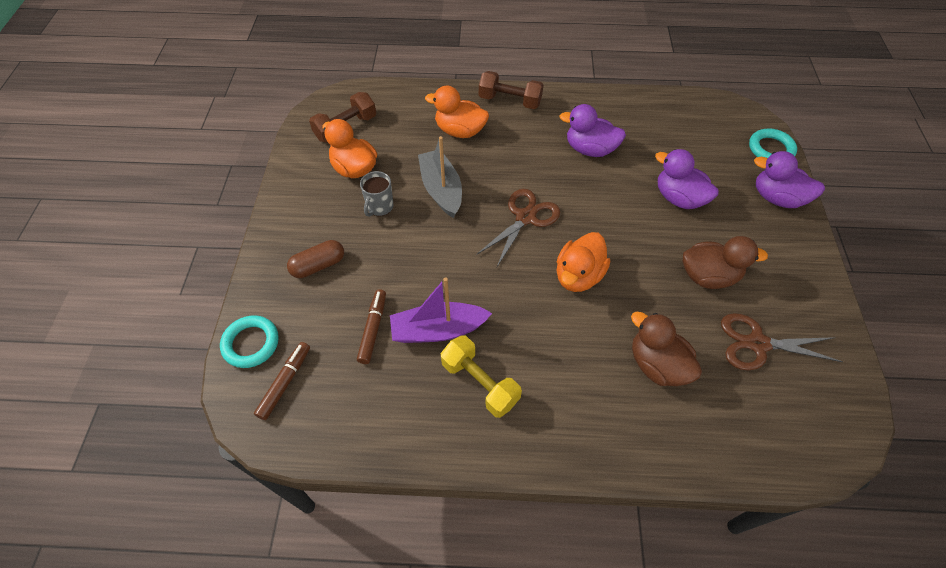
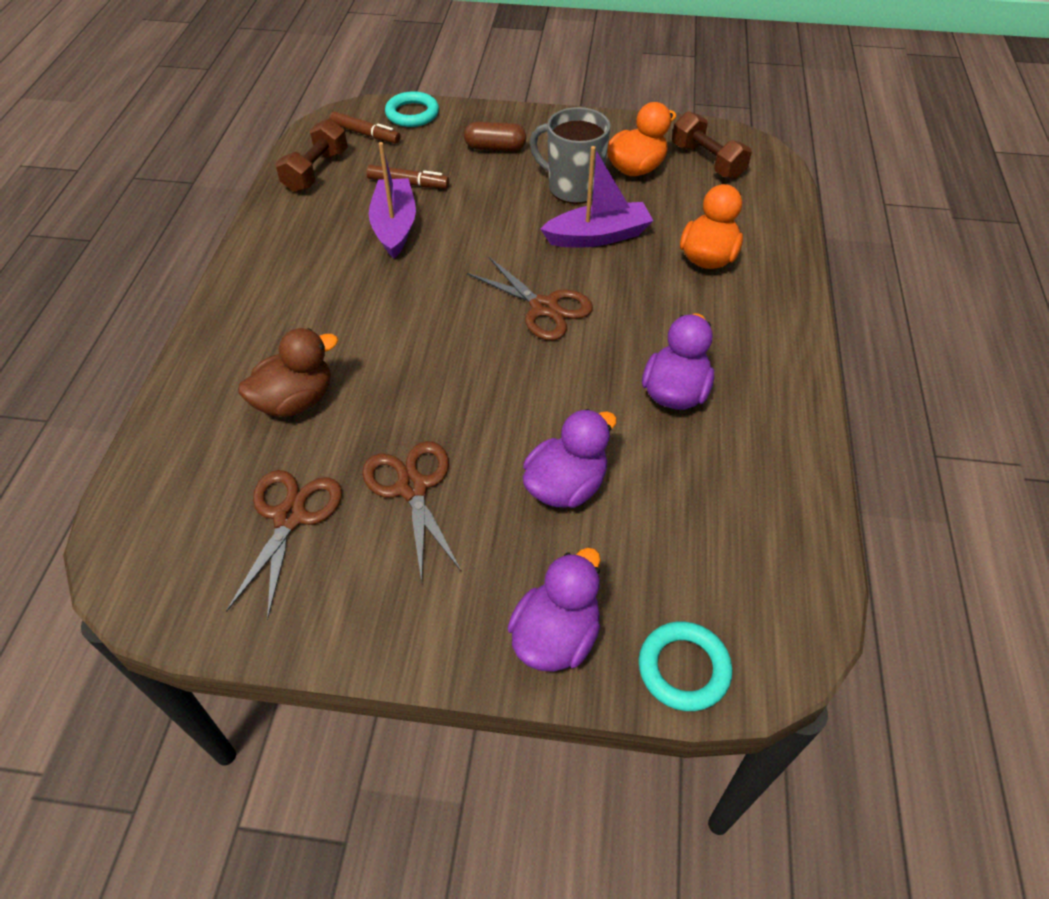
camera: 95 degrees right, 5 degrees down
(318, 265) = (495, 148): brown capsule -> brown capsule turned 60 degrees counterclockwise
(379, 207) = (573, 187): grey mug -> grey mug, size x1.66
(441, 190) = (597, 236): grey boat -> purple boat
(480, 383) = (323, 252): yellow dumbbell -> none
(510, 101) = (779, 312): brown dumbbell -> brown dumbbell (316, 171)
(578, 276) = (441, 347): orange duck -> none
(708, 276) = (412, 487): brown duck -> brown scissors

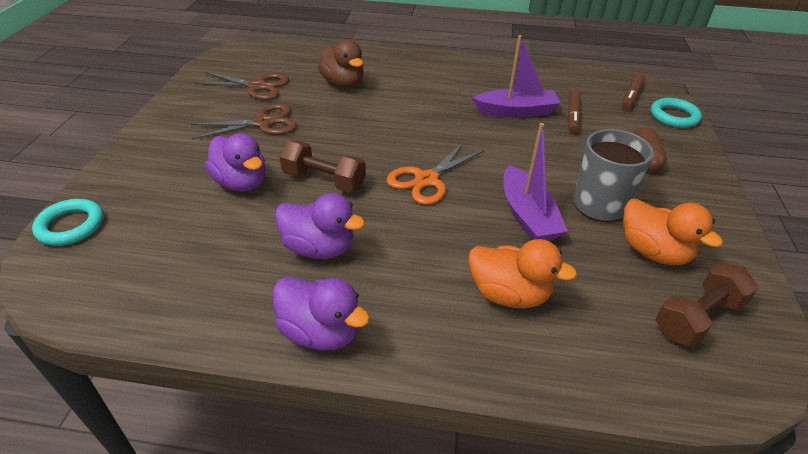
camera: 90 degrees right, 10 degrees down
(316, 171) = (572, 79): brown dumbbell -> brown dumbbell (324, 181)
(544, 308) = (426, 180): brown scissors -> orange scissors
(556, 636) = (129, 173): purple duck -> purple duck (320, 332)

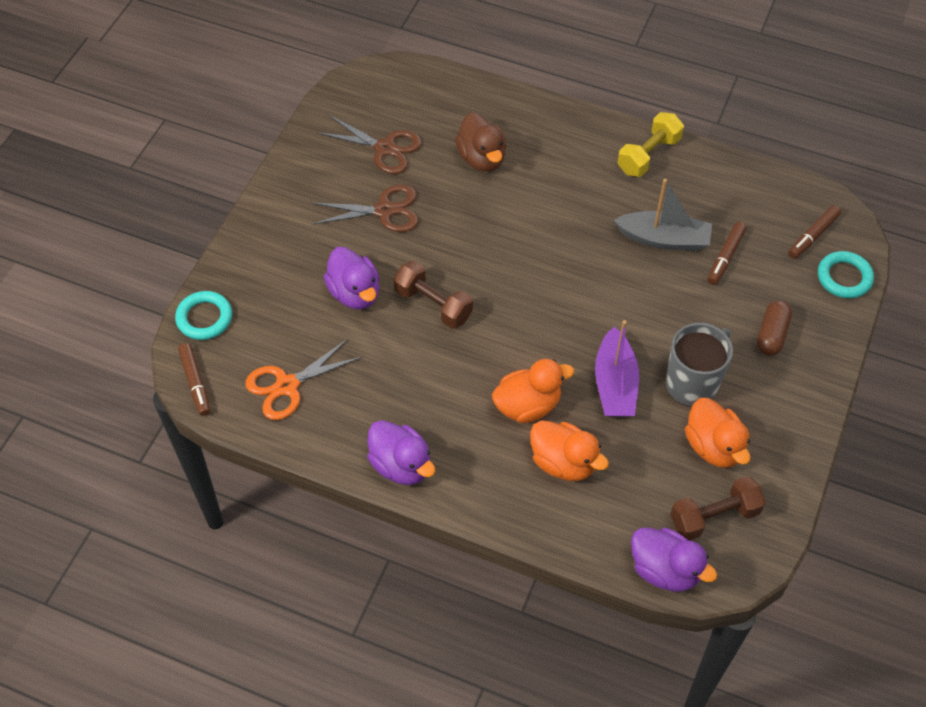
camera: 15 degrees right, 15 degrees up
(51, 289) = (195, 382): none -> brown marker
(319, 248) = (414, 384): purple duck -> purple duck (665, 570)
(426, 180) = (533, 321): orange scissors -> orange scissors (287, 386)
(448, 248) = (528, 406): none -> orange duck
(478, 68) = (648, 155): none -> yellow dumbbell
(516, 111) = (663, 239): purple boat -> grey boat

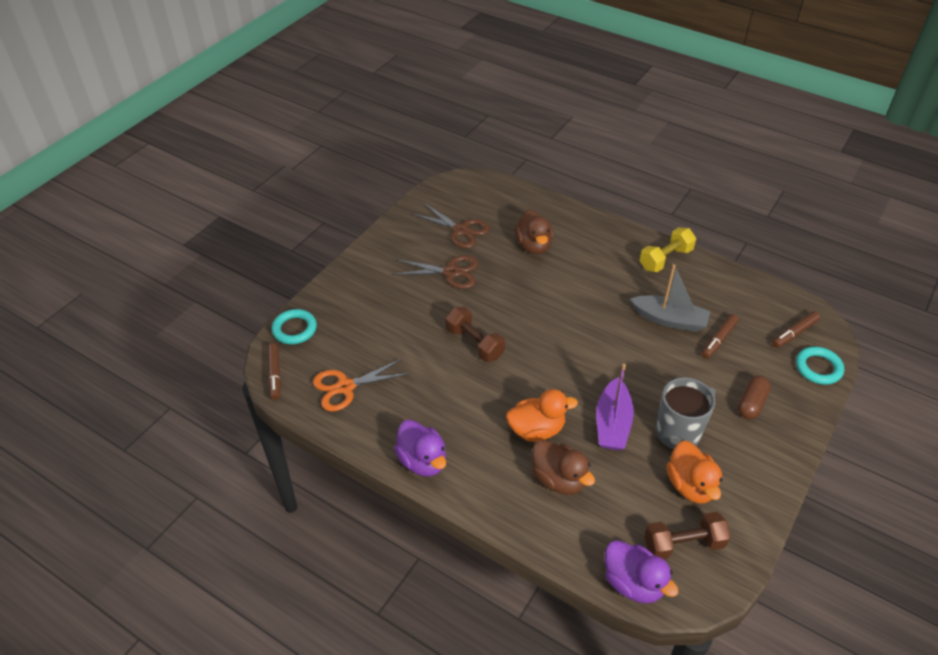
camera: 10 degrees right, 10 degrees down
(355, 293) = (415, 327): purple duck -> none
(563, 462) = (558, 479): orange duck -> brown duck

